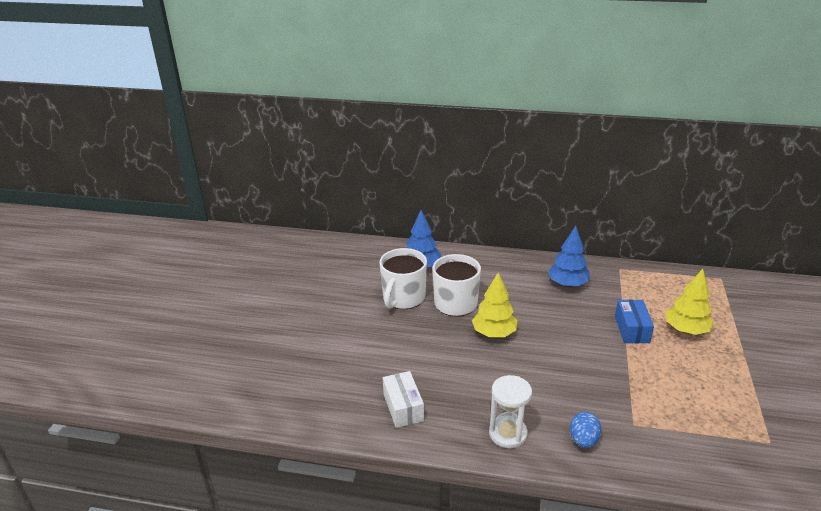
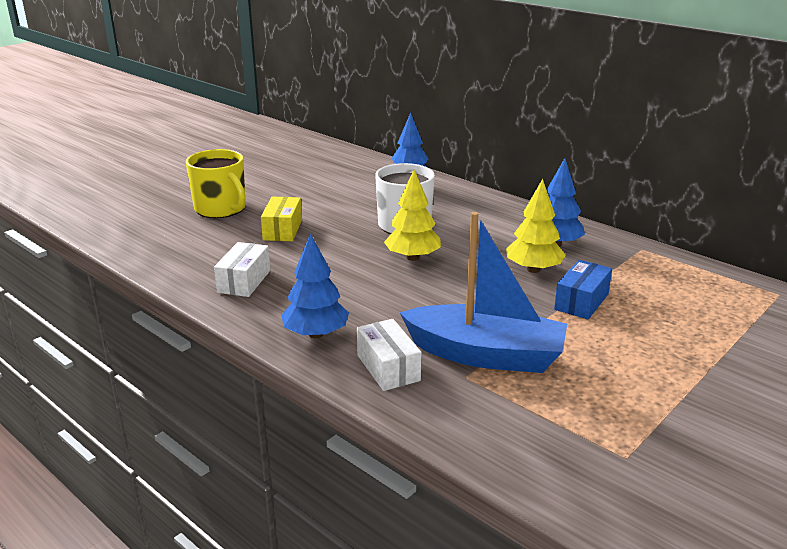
camera: 30 degrees right, 5 degrees down
(299, 340) = (221, 209): none -> yellow mug
(373, 343) = (282, 230): none -> yellow box
(403, 298) = (357, 207): white mug -> none
(507, 433) = (315, 334): white hourglass -> blue tree
(583, 440) = (388, 368): blue egg -> white box
(626, 400) = (486, 355): none -> blue boat
(686, 330) = (655, 323): yellow tree -> yellow tree (533, 269)

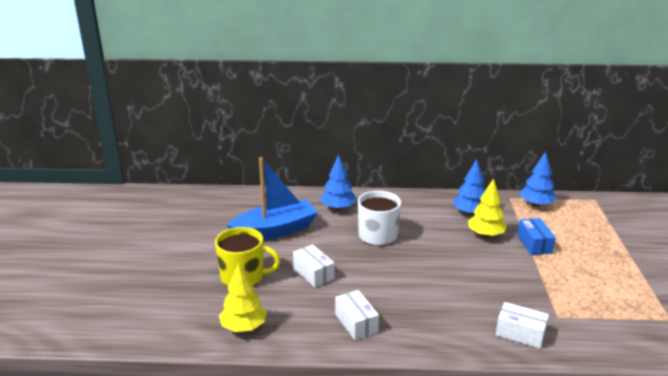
camera: 40 degrees left, 0 degrees up
(282, 230) = (313, 273): yellow box -> white box
(315, 334) = (454, 335): blue tree -> blue tree (536, 204)
(412, 257) = (418, 256): yellow tree -> yellow tree (244, 327)
(486, 355) = (546, 299): blue boat -> blue boat (275, 230)

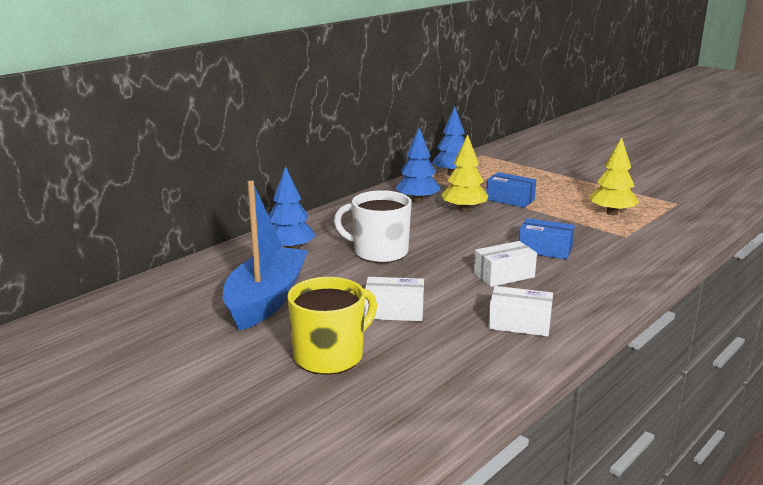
camera: 50 degrees left, 5 degrees down
(244, 327) = (435, 394): yellow tree -> yellow tree (612, 213)
(475, 291) = (545, 250): none -> blue box
(520, 333) = (631, 259): white box -> white box (504, 275)

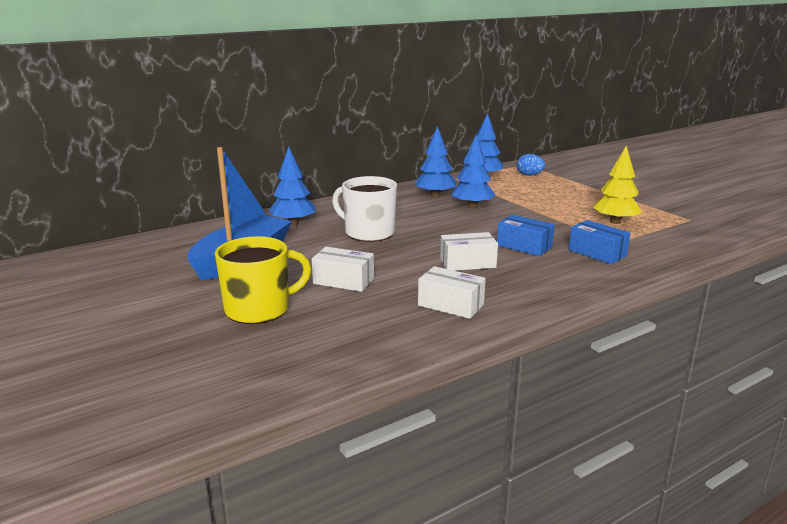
camera: 15 degrees right, 0 degrees up
(464, 210) = (472, 206): yellow tree -> blue tree
(496, 167) = (529, 175): none -> blue egg
(510, 200) = (522, 202): blue box -> blue box (597, 253)

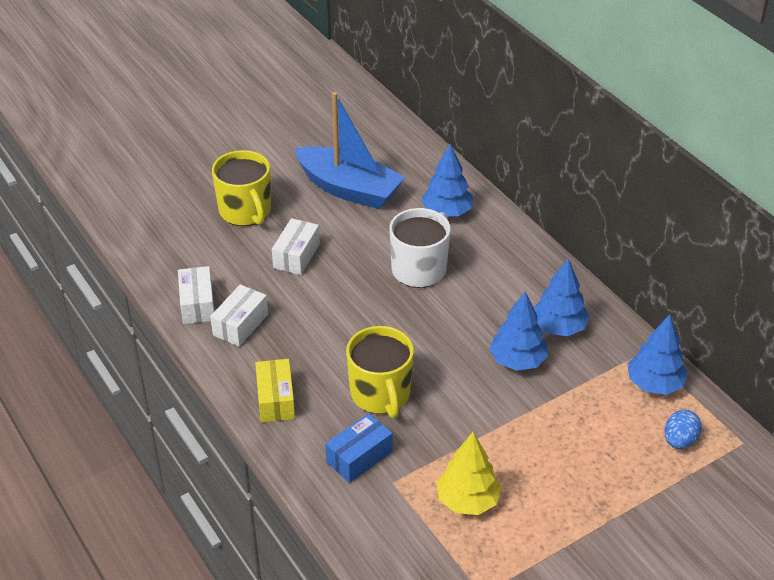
camera: 90 degrees right, 20 degrees up
(467, 263) = (334, 343): white box -> white box (197, 304)
(524, 246) = (380, 394): blue box -> yellow mug
(549, 285) = (276, 400): none -> yellow box

